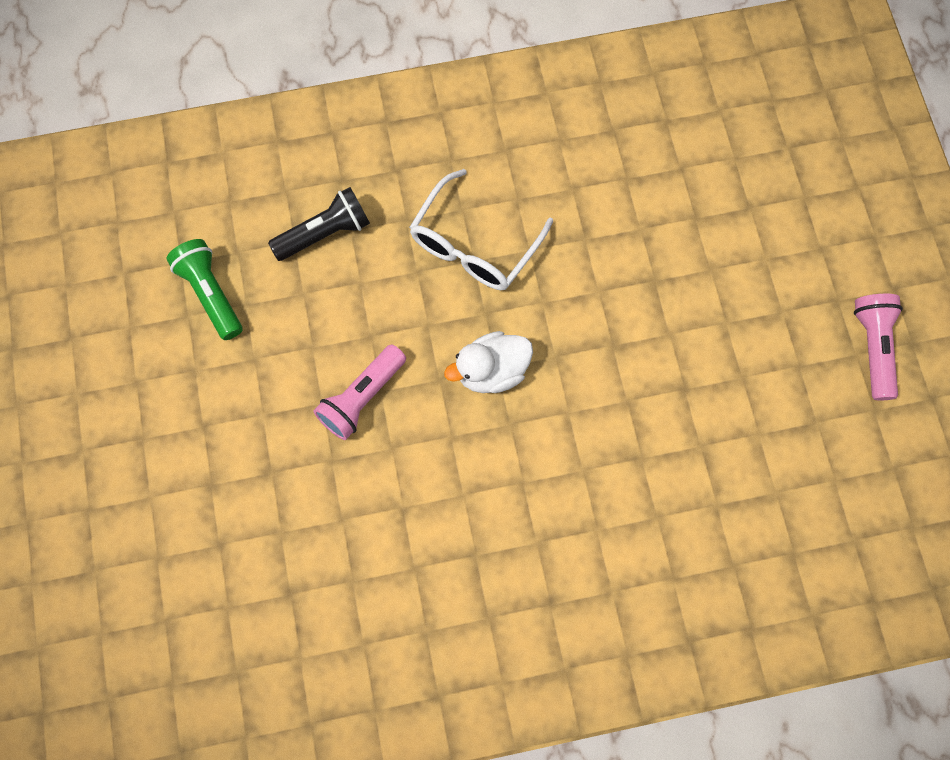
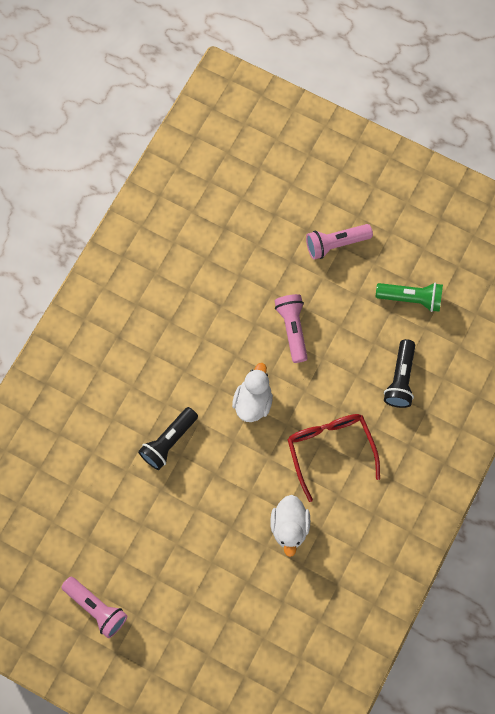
camera: 130 degrees right, 0 degrees up
(204, 434) = (336, 244): none -> pink flashlight
(474, 245) = (330, 449): white glasses -> red glasses
(598, 221) = (289, 527): none -> white duck
(624, 427) = (168, 441): none -> black flashlight

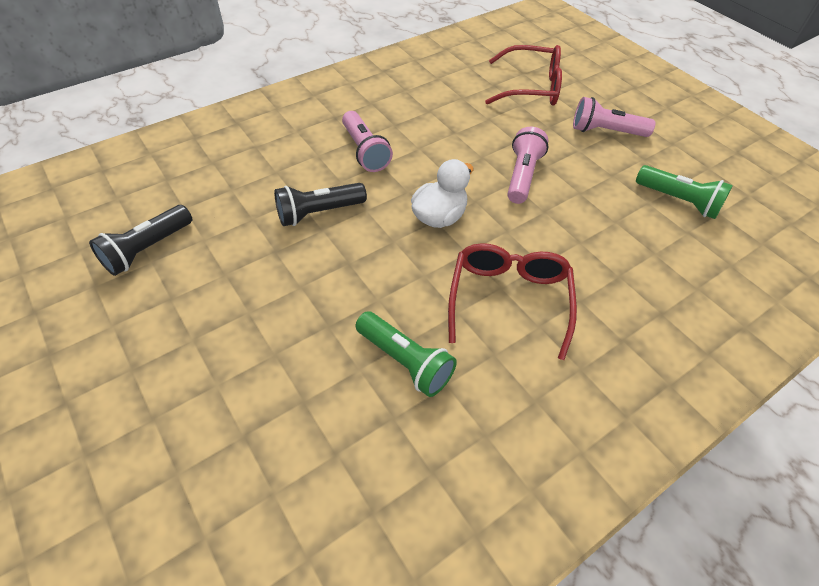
camera: 25 degrees right, 20 degrees down
(96, 608) = (93, 336): pink flashlight -> pink flashlight (365, 151)
(257, 215) = (531, 87): none -> red glasses
(289, 527) = (405, 361): white duck -> green flashlight
(400, 379) = (637, 267): black flashlight -> black flashlight (147, 249)

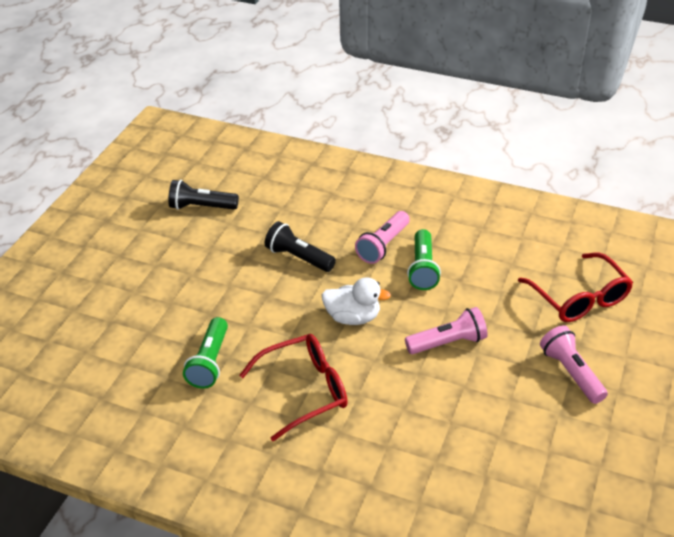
camera: 60 degrees right, 10 degrees down
(678, 201) = (522, 457): green flashlight -> green flashlight (423, 268)

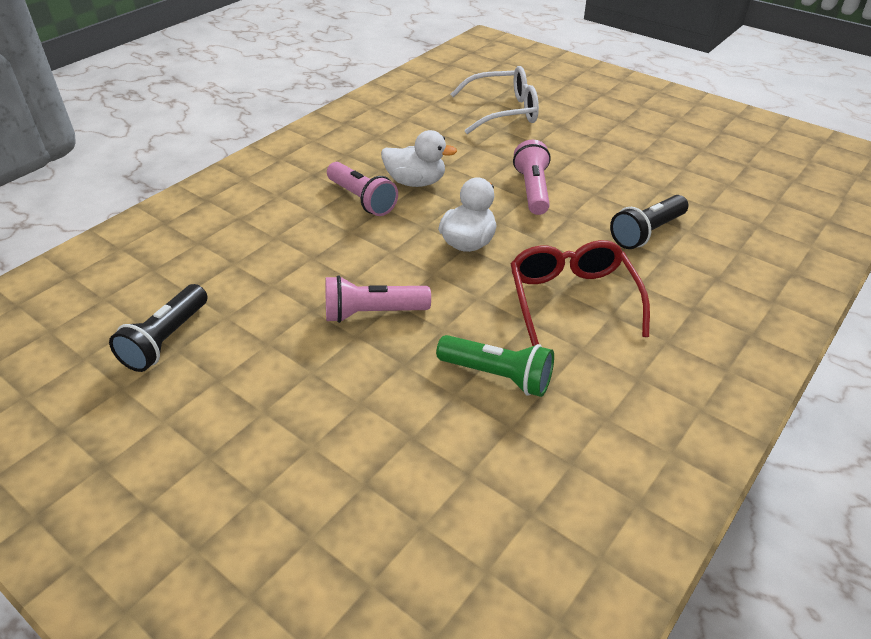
camera: 75 degrees left, 0 degrees up
(299, 257) = (341, 265): black flashlight -> black flashlight (647, 232)
(423, 268) = (416, 182): green flashlight -> white duck
(571, 373) = (593, 136): pink flashlight -> pink flashlight (373, 313)
(579, 298) = (504, 111): red glasses -> white glasses

